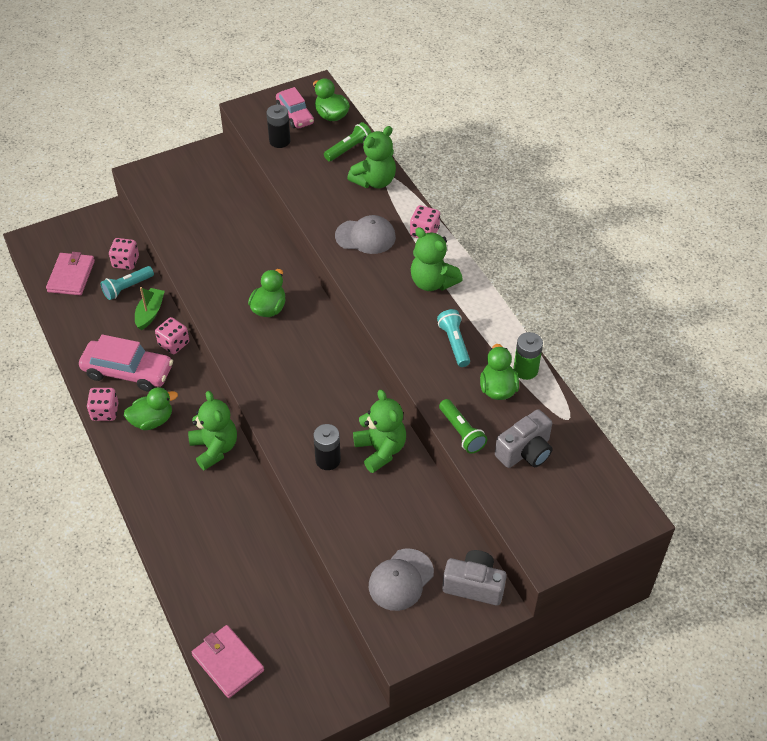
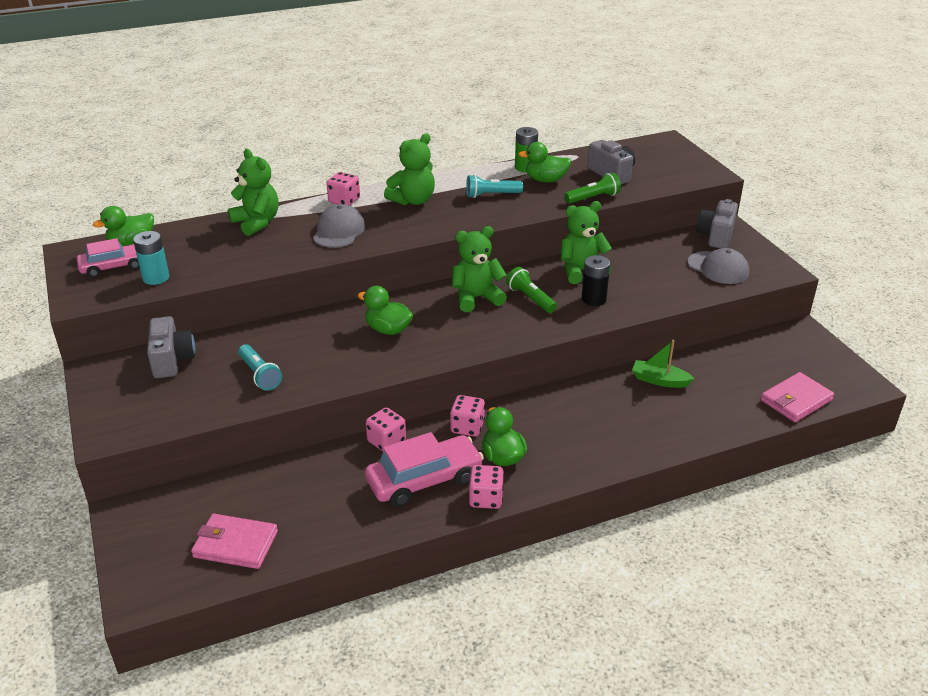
camera: 85 degrees left, 15 degrees down
(126, 262) = (229, 488): pink dice -> pink dice (467, 427)
(127, 288) = (278, 485): turquoise flashlight -> turquoise flashlight (259, 375)
(128, 372) = (424, 480): pink car -> pink car turned 45 degrees clockwise
(150, 313) = (330, 463): green boat -> green boat (659, 380)
(215, 448) = (544, 408): green teddy bear -> green teddy bear (476, 298)
(224, 187) = (172, 360): none -> grey camera
(279, 141) = (156, 278): black battery -> turquoise battery
(349, 149) = (197, 235): green flashlight -> green flashlight (530, 299)

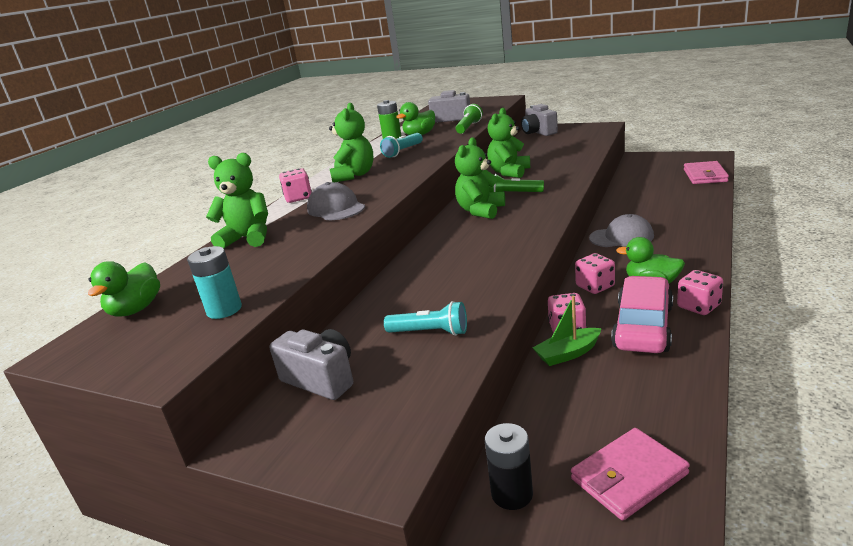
camera: 40 degrees left, 10 degrees down
(114, 267) = (151, 330): pink car -> none
(388, 330) = (463, 253): green duck -> none
(593, 299) = (548, 176): black battery -> black battery (512, 494)
(659, 380) = (632, 205): green boat -> green boat (568, 354)
(718, 268) = (573, 139): grey cap -> grey cap (621, 237)

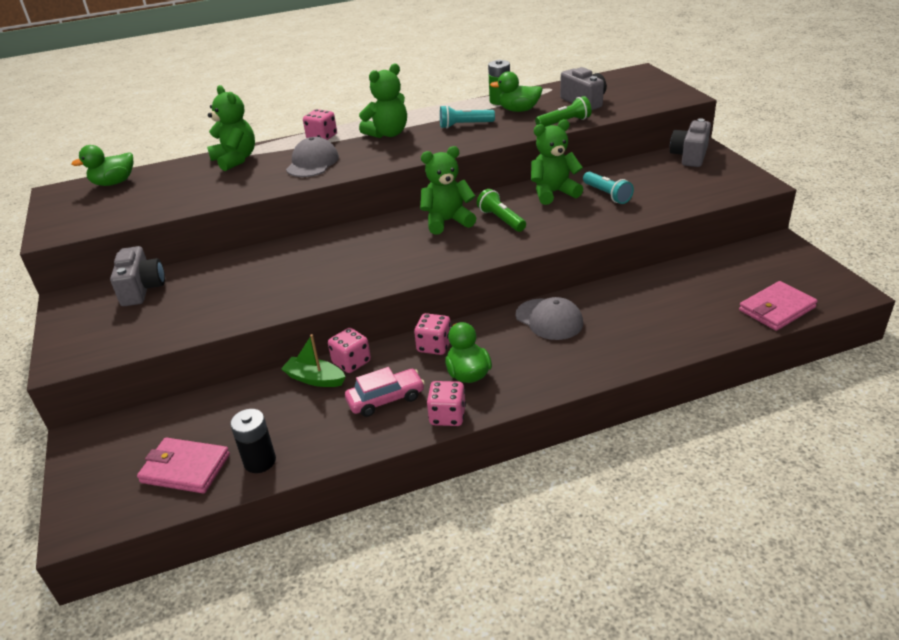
camera: 45 degrees right, 10 degrees up
(224, 310) = (129, 211): turquoise battery -> none
(430, 332) = (224, 299): turquoise flashlight -> turquoise flashlight (607, 195)
(512, 494) = (139, 427): black battery -> black battery (260, 461)
(643, 327) = (386, 399): pink car -> pink car, size x0.65

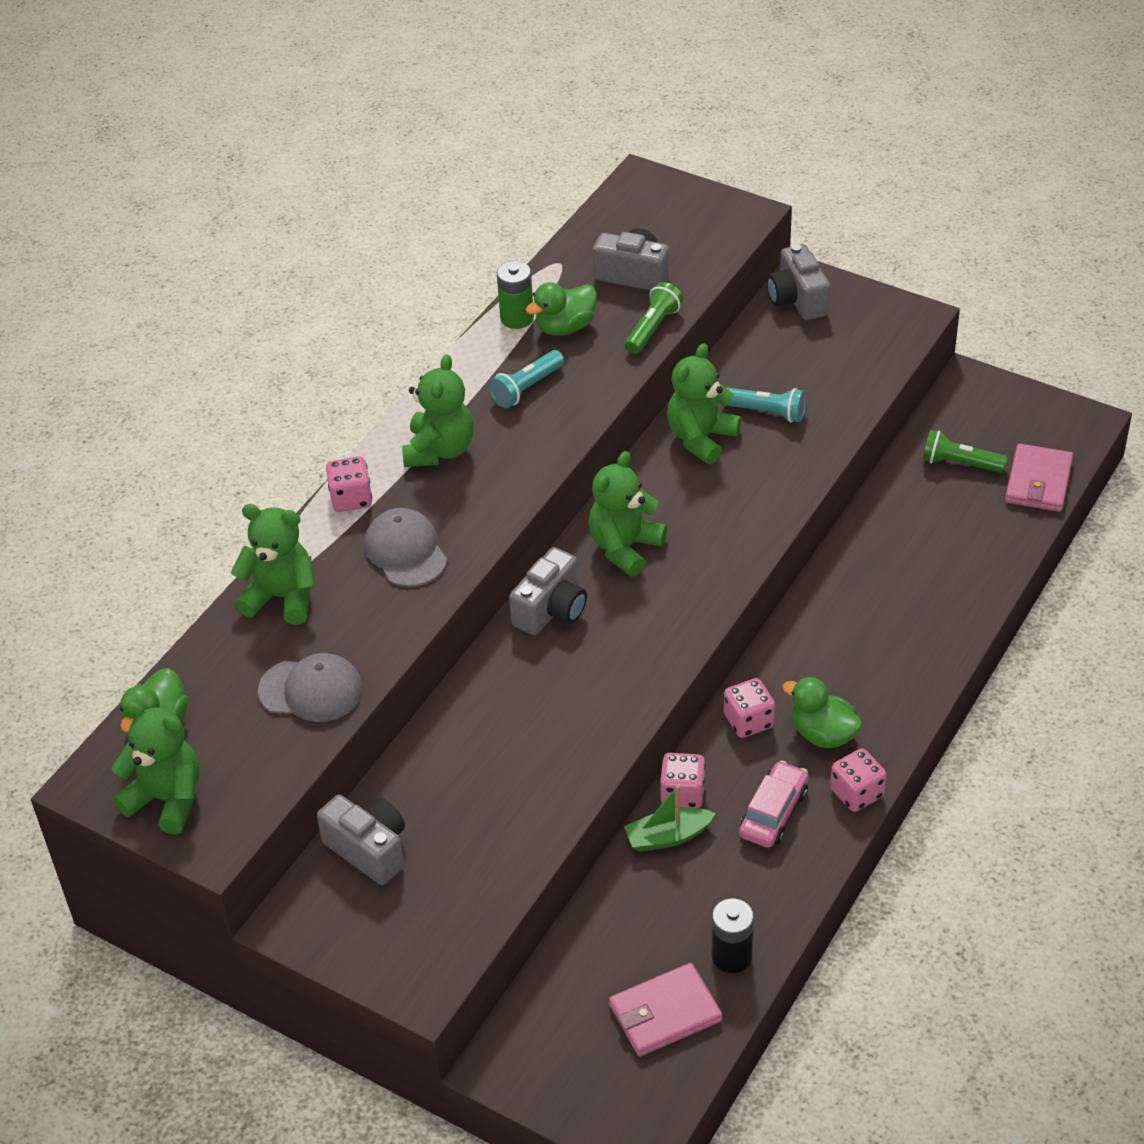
camera: 40 degrees left, 10 degrees up
(68, 209) = (167, 799): none -> green teddy bear
(373, 231) = (551, 610): none -> grey camera
(501, 220) = (686, 513): green flashlight -> green flashlight (959, 463)
(549, 319) = (832, 618): grey cap -> grey cap (311, 690)

